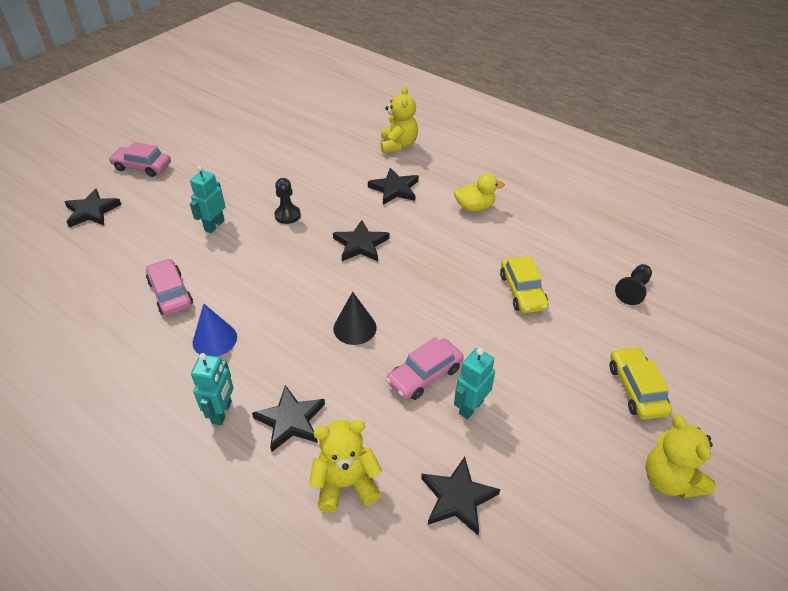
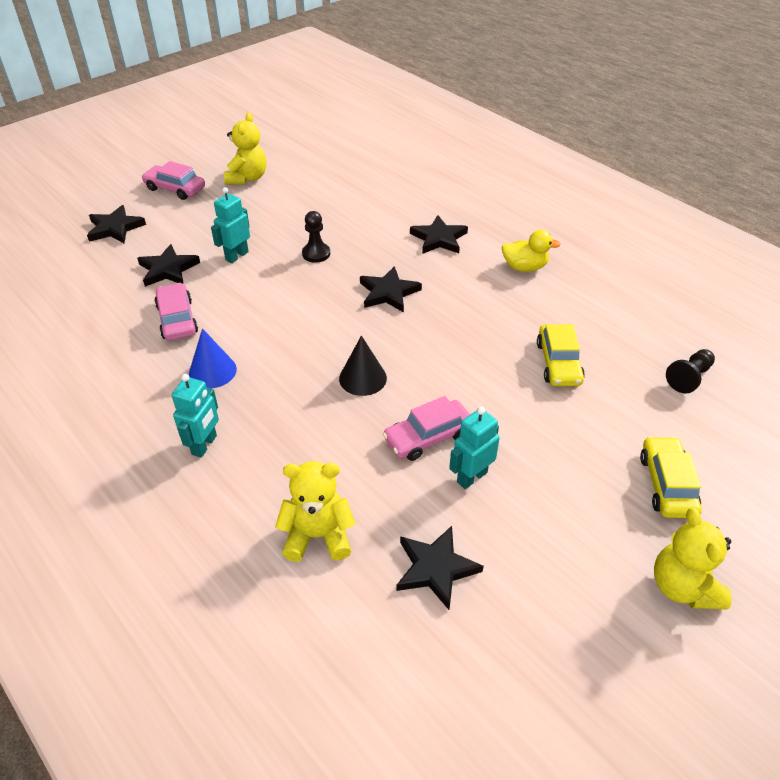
camera: 10 degrees right, 0 degrees up
(290, 420) = (273, 463): black star -> black star (168, 269)
(398, 145) = (453, 192): yellow teddy bear -> yellow teddy bear (247, 178)

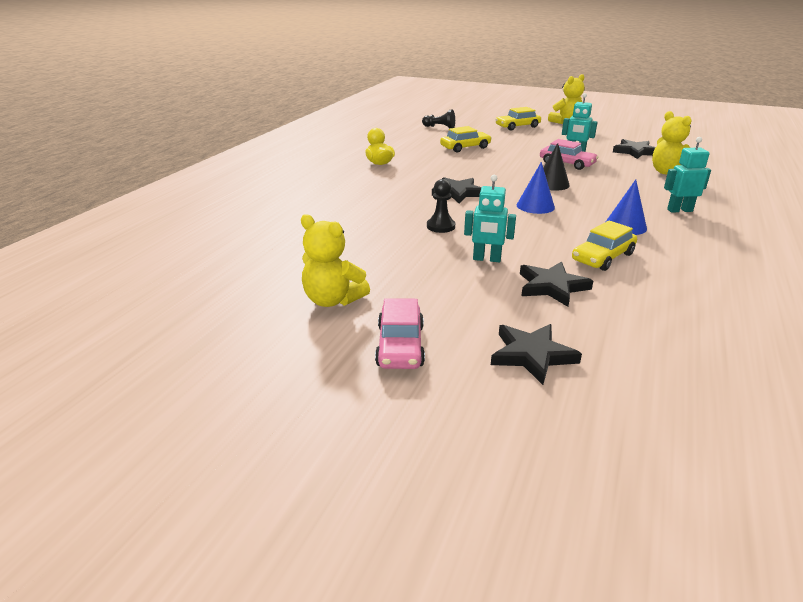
camera: 115 degrees left, 15 degrees down
(177, 319) = (602, 257): pink car -> yellow car
(247, 178) = (332, 300): yellow teddy bear -> yellow teddy bear turned 135 degrees counterclockwise
(311, 332) = (535, 206): none -> blue cone
(439, 238) = (369, 190): black star -> none

